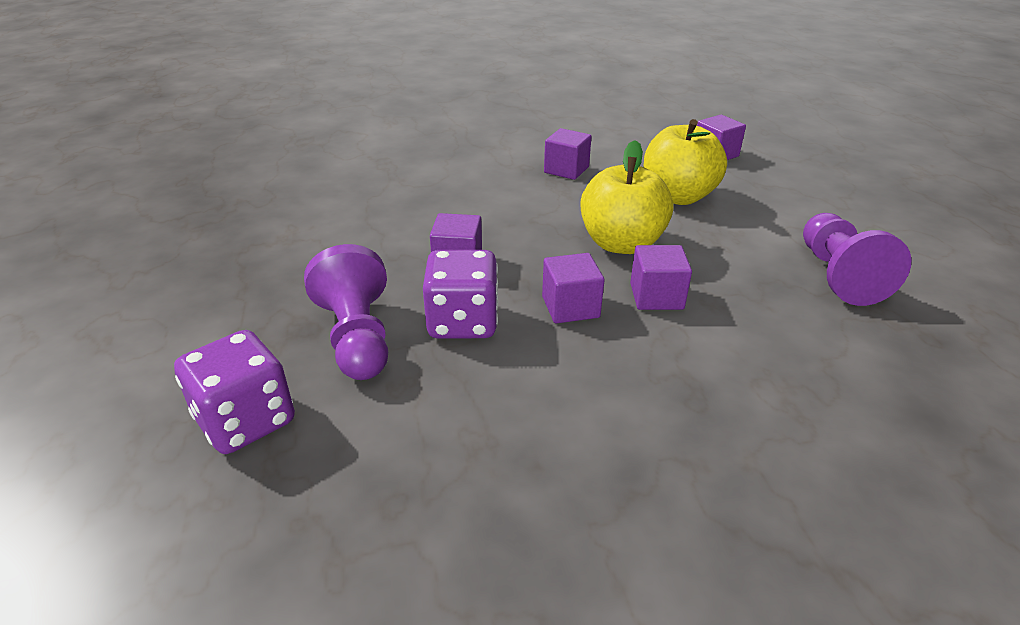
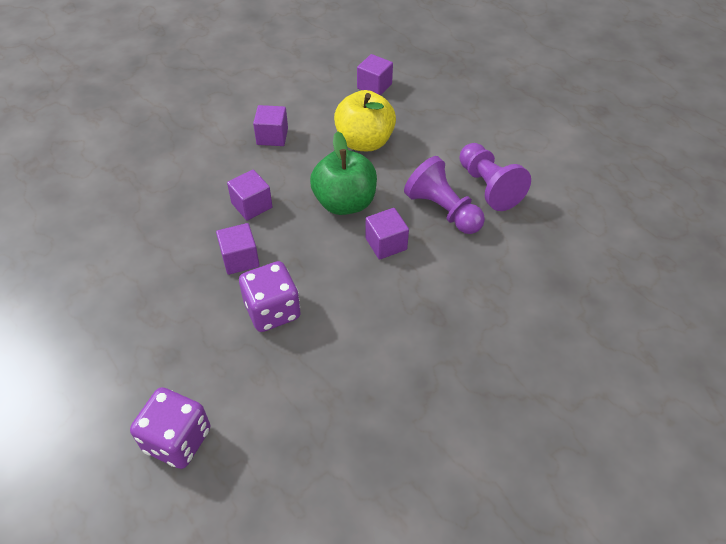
camera: 25 degrees left, 15 degrees up
(357, 337) = (209, 350): purple pawn -> purple pawn (443, 210)
(570, 307) = (336, 272): purple cube -> purple cube (252, 205)
(621, 244) = (344, 203): yellow apple -> green apple

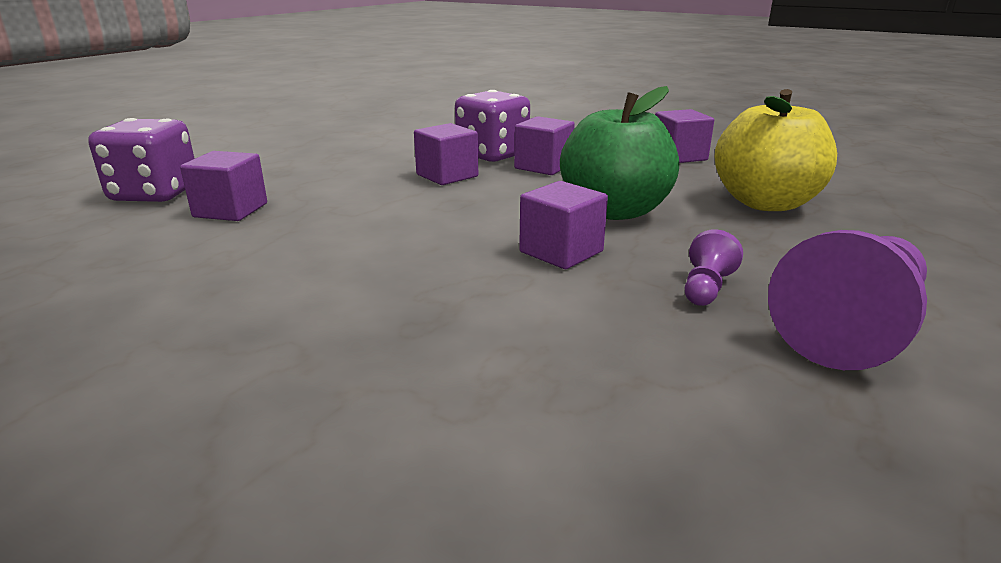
camera: 70 degrees right, 25 degrees down
(272, 311) = (369, 203): purple dice -> purple dice (492, 155)
(374, 86) = (903, 190): purple cube -> purple cube (230, 210)
(443, 210) = (706, 288): purple pawn -> purple pawn, size x0.47

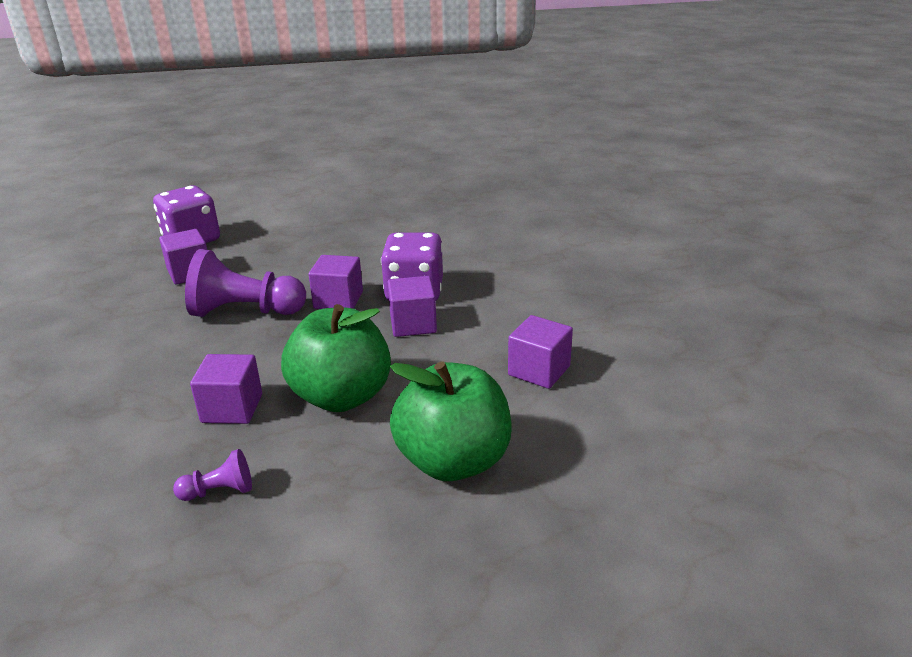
camera: 50 degrees right, 5 degrees up
(765, 203) = (453, 461): yellow apple -> green apple
(851, 329) = (198, 580): purple pawn -> purple pawn (245, 311)

